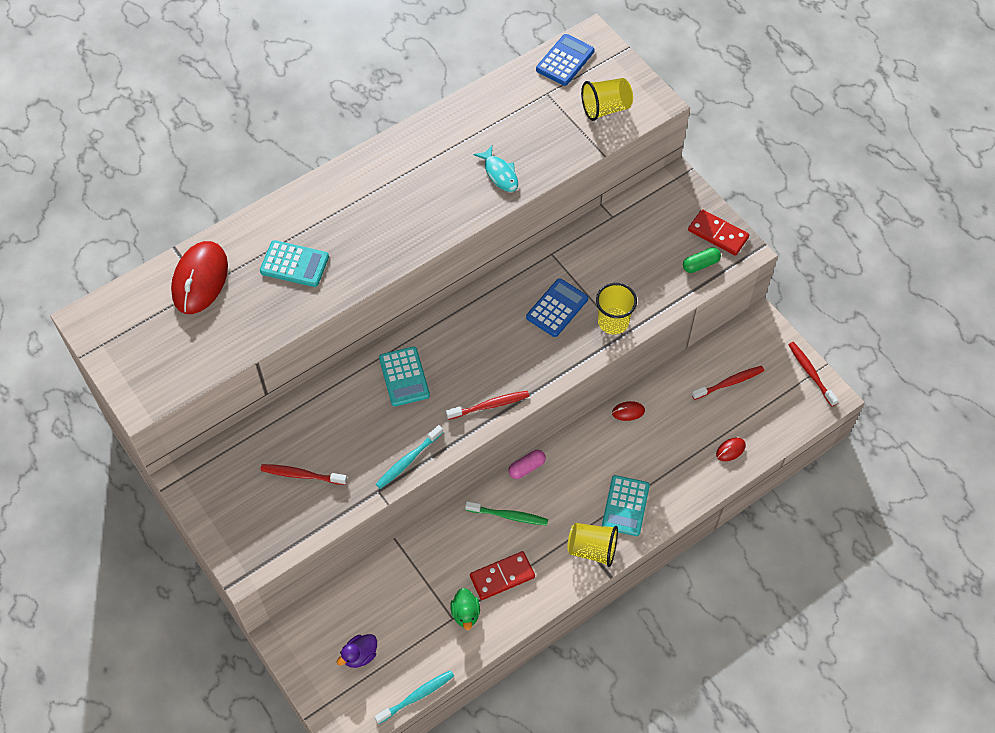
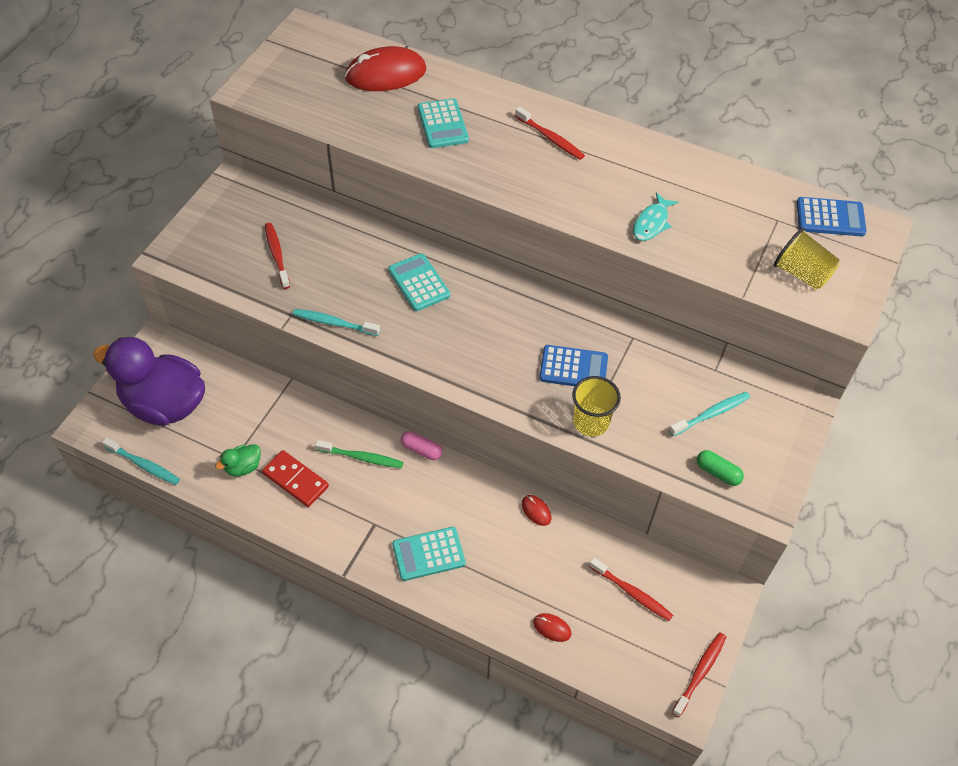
camera: 60 degrees right, 5 degrees down
(360, 655) = (164, 404): purple duck -> purple duck, size x2.48
(404, 377) = (419, 283): turquoise calculator -> turquoise calculator turned 105 degrees clockwise
(490, 405) = (429, 360): red toothbrush -> red toothbrush (550, 138)
(509, 516) = (362, 457): green toothbrush -> green toothbrush turned 60 degrees counterclockwise
(592, 549) = (364, 544): yellow cup -> none
(649, 241) = (711, 414): none -> turquoise toothbrush
(718, 234) = (768, 473): red domino -> none

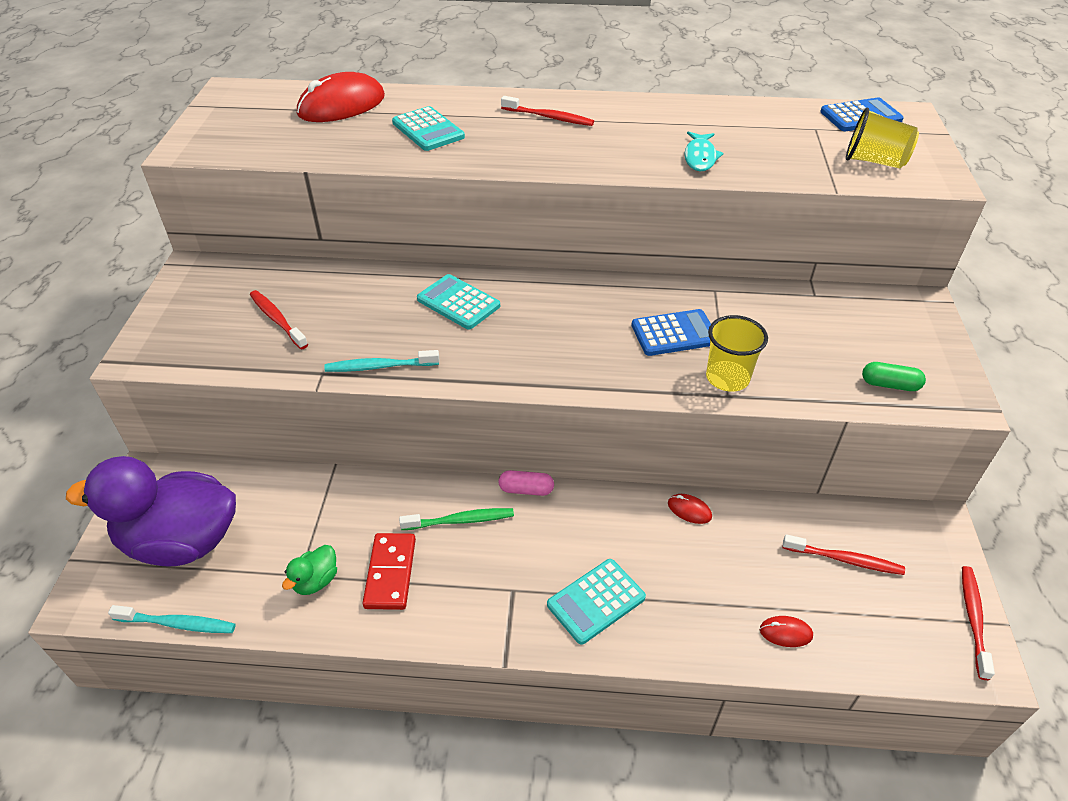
camera: 20 degrees left, 10 degrees down
(295, 480) = (390, 573): red domino -> red domino turned 75 degrees clockwise
(711, 414) = (841, 334): turquoise toothbrush -> none

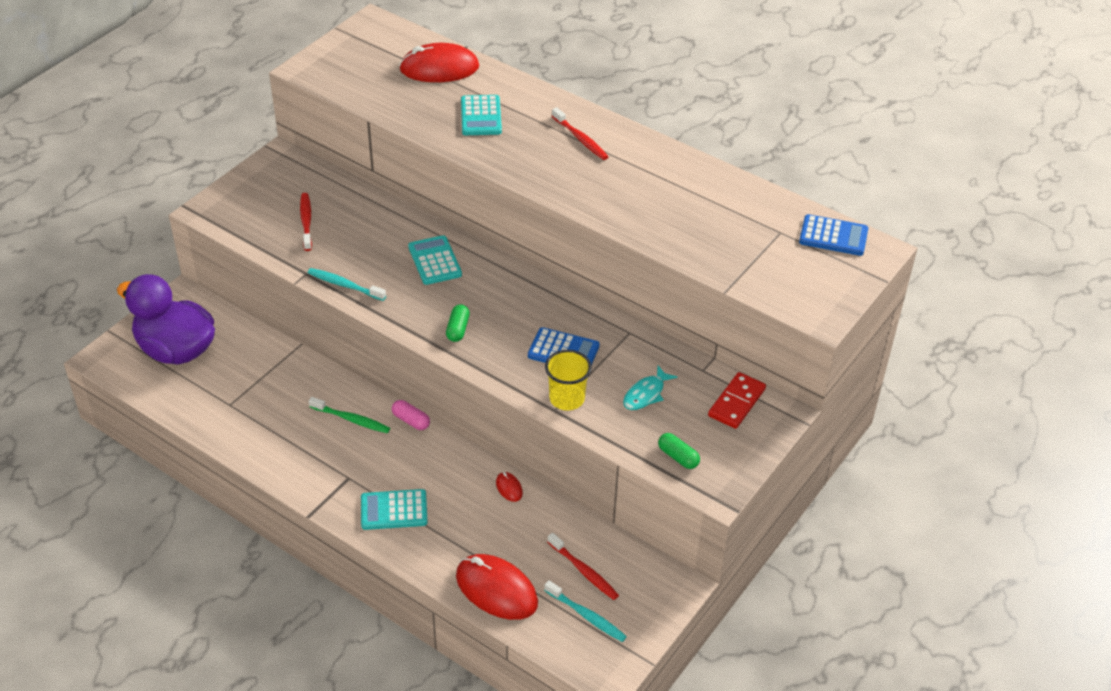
camera: 30 degrees right, 0 degrees up
(178, 624) = (144, 398): turquoise toothbrush -> turquoise toothbrush (586, 616)
(316, 581) = (236, 412): green duck -> none
(390, 573) = (283, 430): red domino -> red domino (737, 403)
(547, 359) = (458, 329): none -> green capsule
(700, 157) = (656, 221): turquoise fish -> turquoise fish (646, 394)
(785, 632) = (496, 589): red mouse -> red mouse, size x2.34
(874, 161) = (788, 280): yellow cup -> none
(973, 619) = (632, 649): red toothbrush -> none

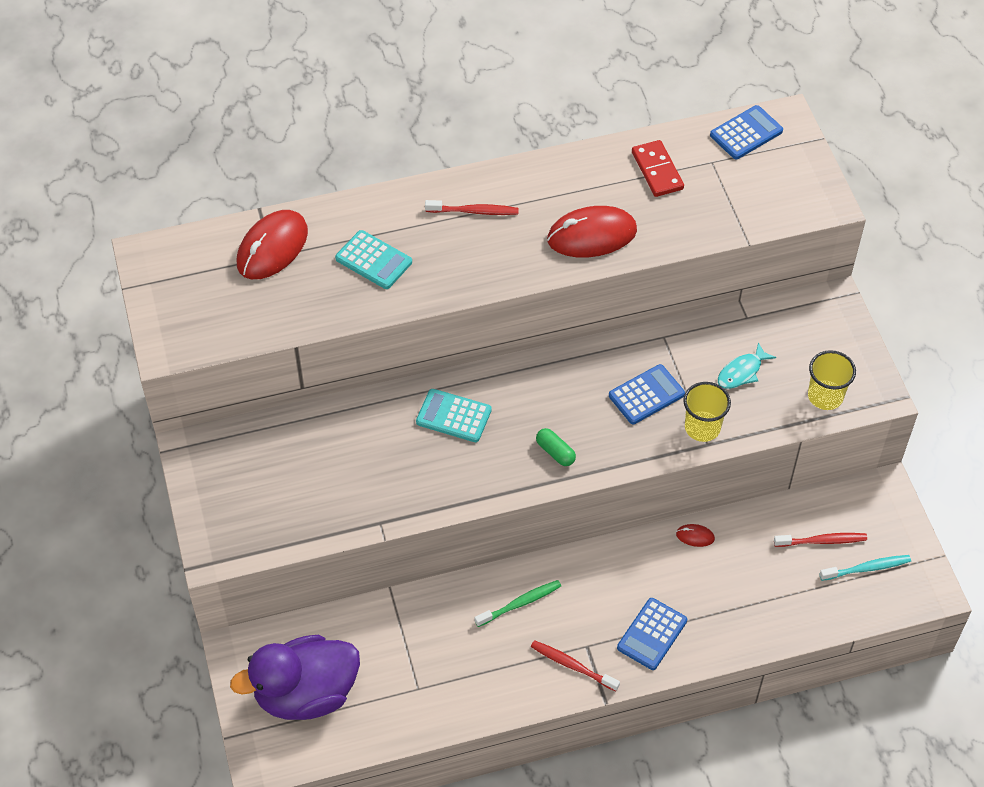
camera: 50 degrees left, 10 degrees up
(306, 221) = (307, 482): red toothbrush -> red toothbrush (572, 665)
(344, 285) = (423, 502): turquoise toothbrush -> none
(394, 510) = (652, 634): turquoise calculator -> blue calculator
(411, 420) = (560, 559): pink capsule -> none
(496, 589) = (794, 613): red mouse -> red mouse (591, 235)
(646, 394) = (742, 372): turquoise fish -> turquoise fish turned 60 degrees clockwise
(678, 457) = (825, 396): green capsule -> yellow cup
(737, 403) = (800, 320): red domino -> red domino (657, 170)

